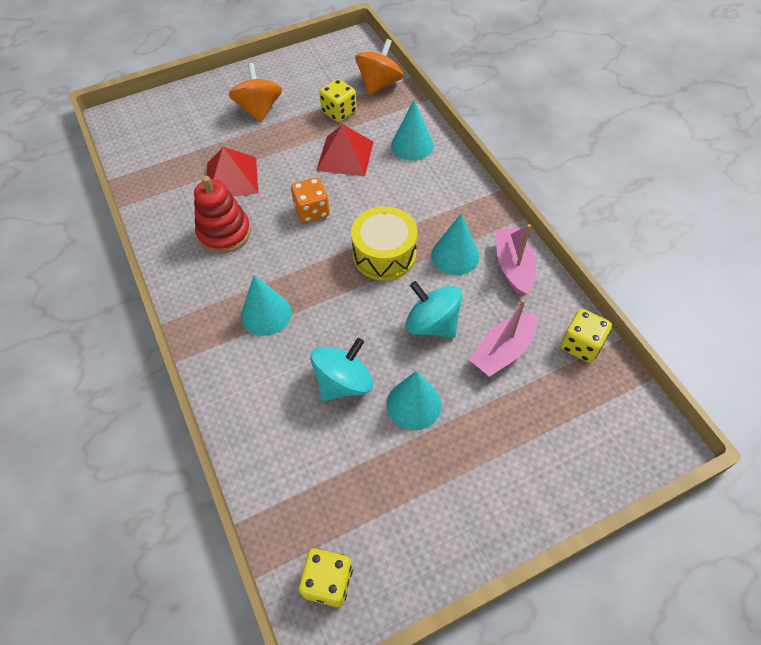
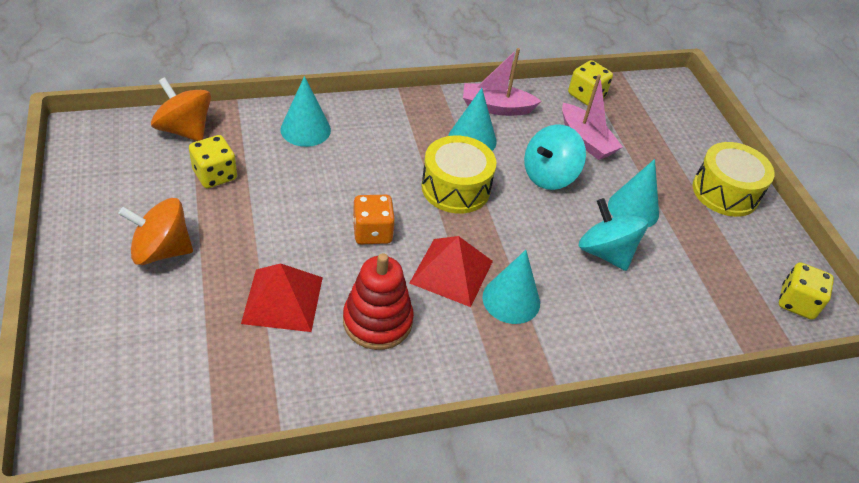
camera: 85 degrees left, 10 degrees down
(345, 156) = (295, 186): red pyramid -> red pyramid (451, 271)
(481, 503) = (725, 192): none -> yellow drum

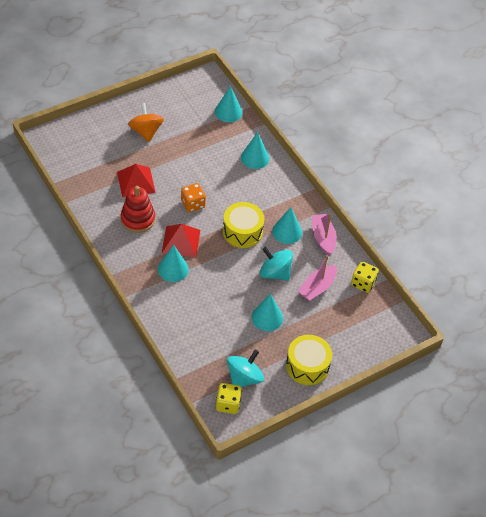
camera: 75 degrees right, 5 degrees up
(185, 130) = (228, 112): orange spinning top -> turquoise cone
(215, 175) = (202, 133): yellow dice -> none
(605, 252) = (225, 307): turquoise spinning top -> turquoise spinning top (244, 378)

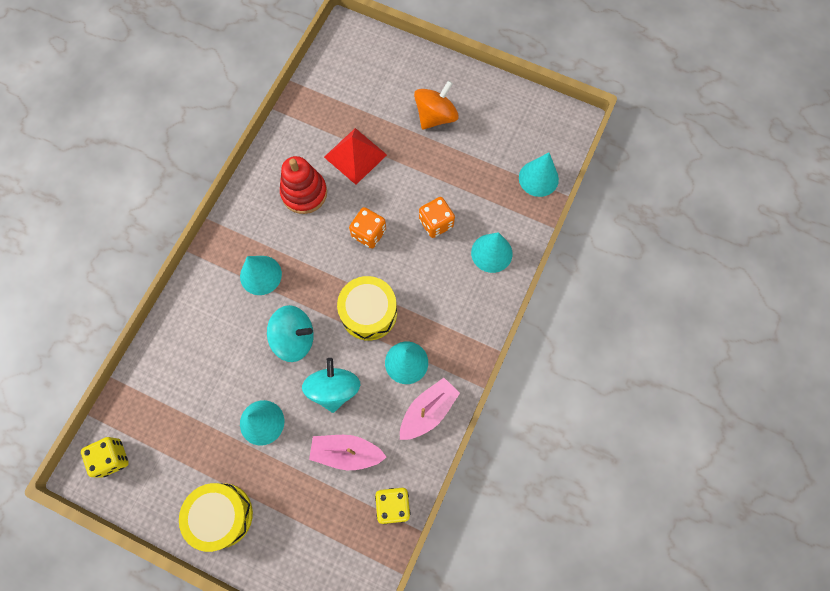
camera: 60 degrees right, 20 degrees up
(181, 241) = (305, 257): red pyramid -> none
(214, 171) = (436, 223): none -> orange dice
(244, 378) = (159, 452): turquoise spinning top -> turquoise spinning top (294, 338)

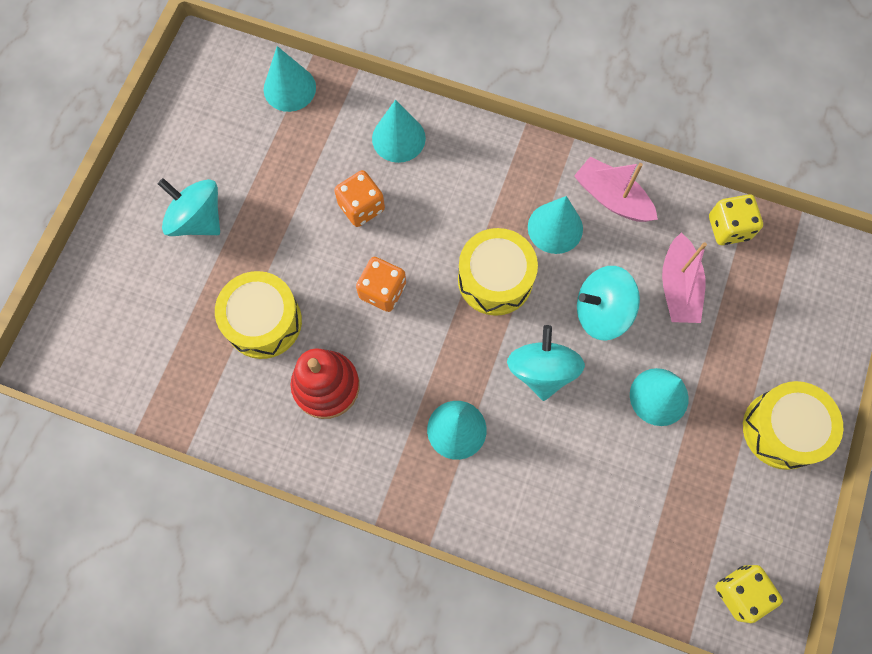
camera: 95 degrees left, 0 degrees up
(355, 156) = (263, 322): red pyramid -> yellow drum
(435, 116) = (197, 219): orange spinning top -> turquoise spinning top

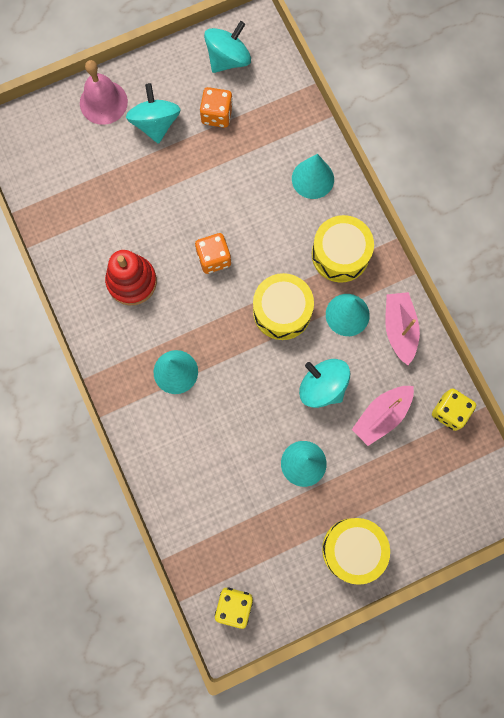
camera: 45 degrees right, 5 degrees up
(123, 245) = (103, 102): none -> pink bell
(263, 322) = (134, 215): yellow drum -> yellow drum (340, 254)
(289, 88) = (281, 92): turquoise cone -> none
(361, 207) = (250, 200): orange dice -> orange dice (217, 115)
(542, 370) = (254, 386): turquoise spinning top -> turquoise spinning top (228, 59)

